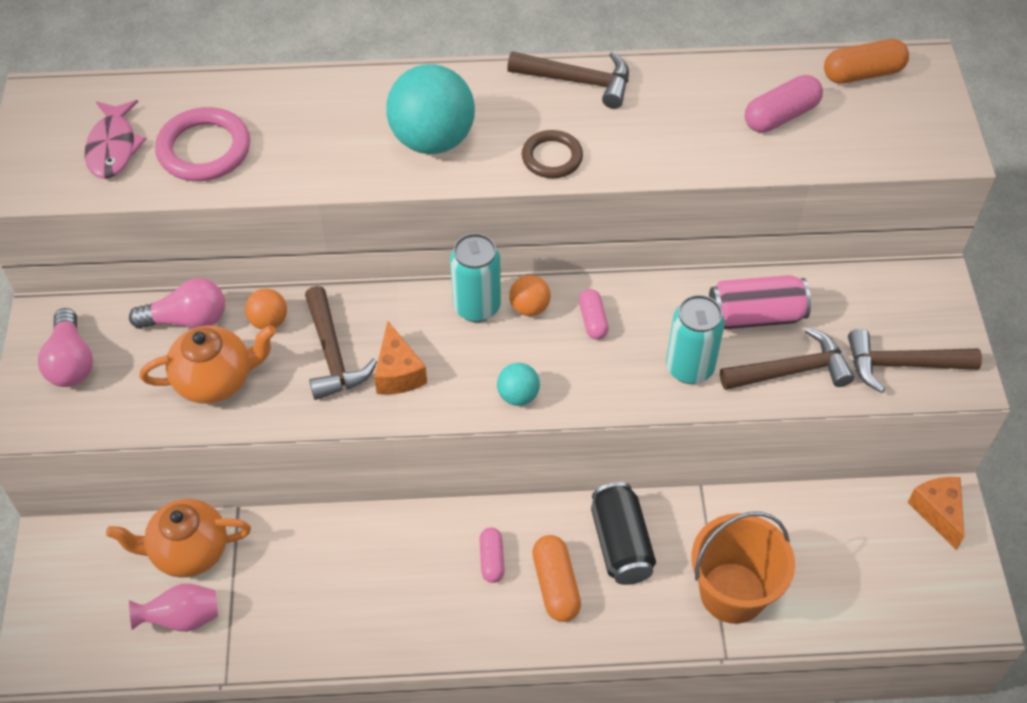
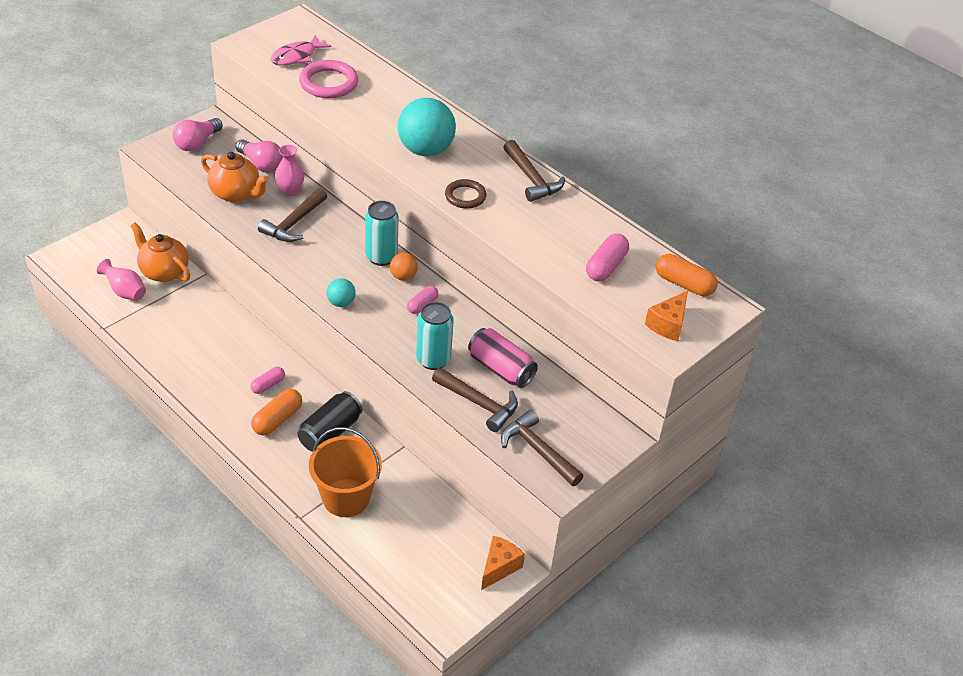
camera: 45 degrees right, 10 degrees down
(269, 321) = (290, 191): orange ball -> pink vase
(398, 373) = (308, 252): orange cheese -> orange cheese (668, 324)
(781, 116) = (606, 266): pink capsule -> pink capsule turned 75 degrees counterclockwise

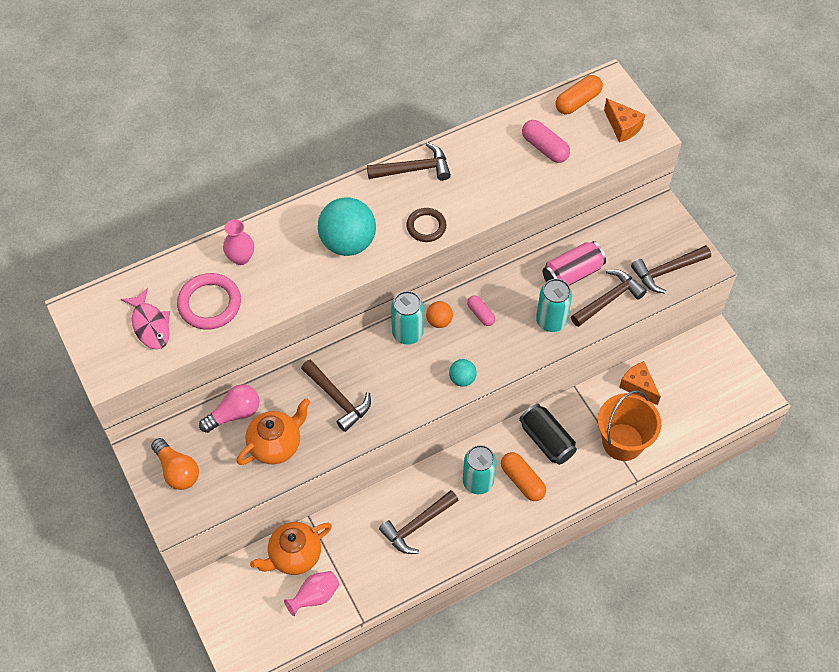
camera: 70 degrees left, 15 degrees up
(197, 143) = (177, 471): pink light bulb -> orange light bulb
(210, 348) = (417, 525): none -> brown hammer
(268, 385) = (478, 482): pink capsule -> turquoise can
(290, 191) = (286, 394): pink vase -> pink vase (241, 257)
(499, 567) = (711, 346): orange cheese -> orange cheese (638, 386)

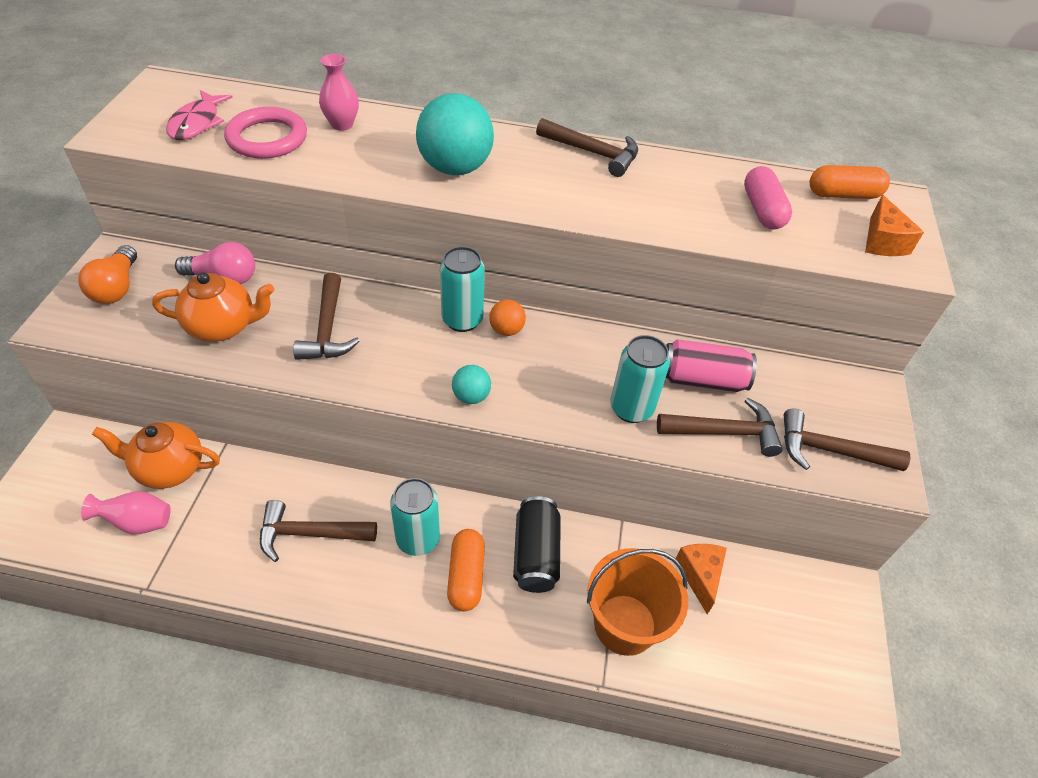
camera: 35 degrees right, 10 degrees down
(426, 226) = (551, 200): brown ring -> none
(480, 314) = (557, 352): pink capsule -> none

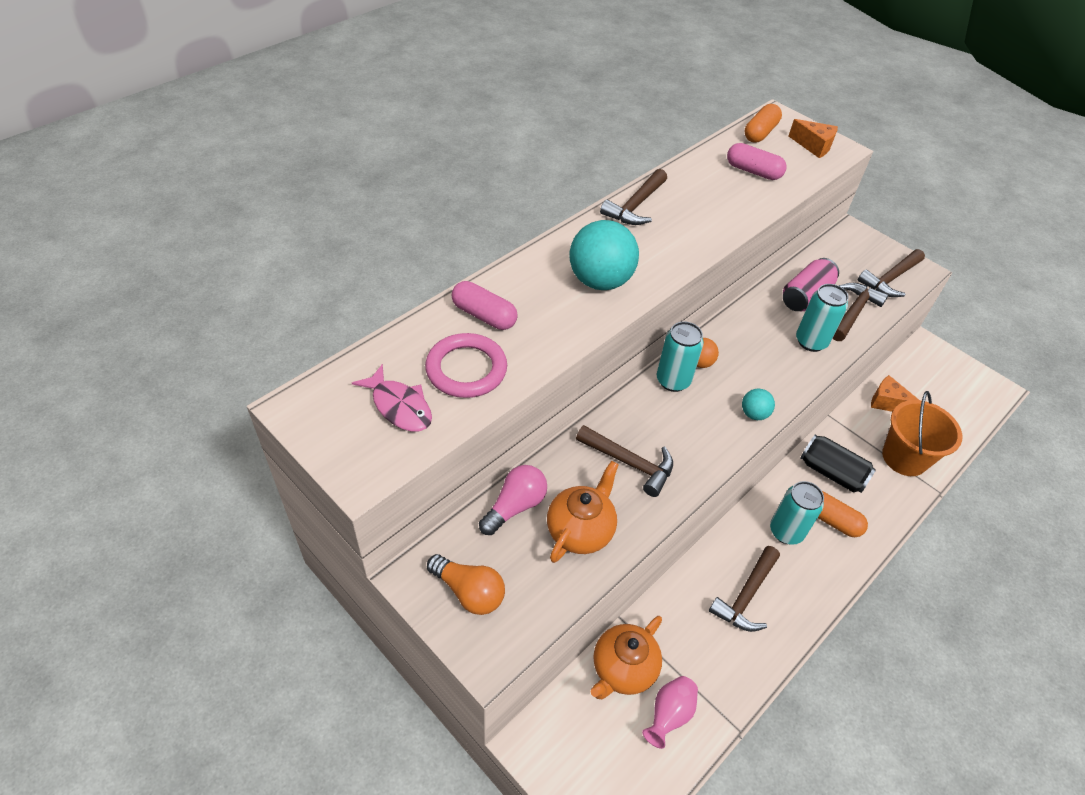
camera: 55 degrees left, 0 degrees up
(342, 124) = (484, 315): pink vase -> pink capsule
(593, 153) = (635, 206): brown hammer -> brown hammer turned 150 degrees clockwise

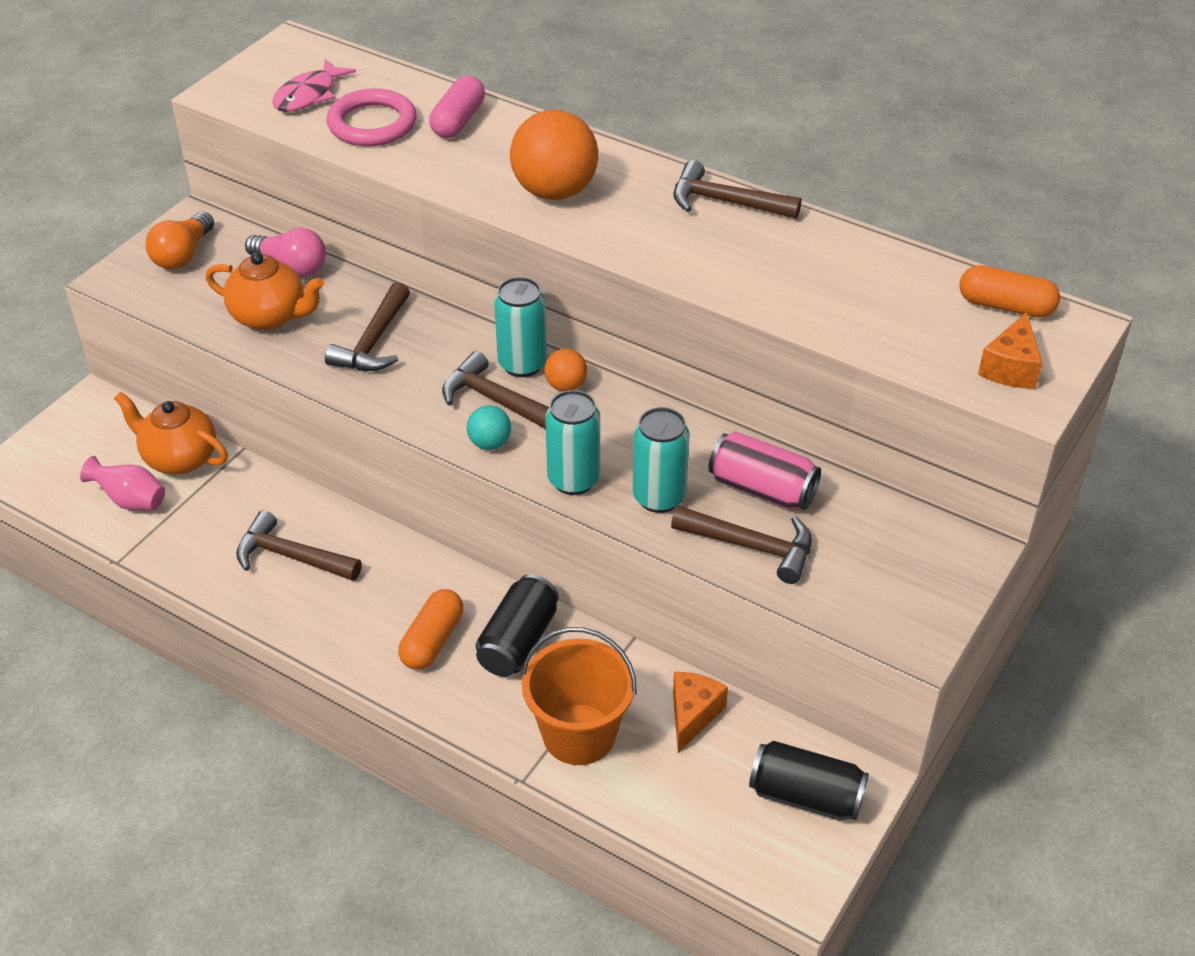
camera: 80 degrees right, 5 degrees down
(600, 281) = (555, 191): turquoise ball -> orange ball
(753, 171) = (885, 304): pink capsule -> none
(786, 531) = (399, 592): turquoise can -> turquoise can (573, 480)
(890, 279) = (865, 596): brown hammer -> brown hammer (495, 400)
(939, 371) = (805, 796): none -> black can

